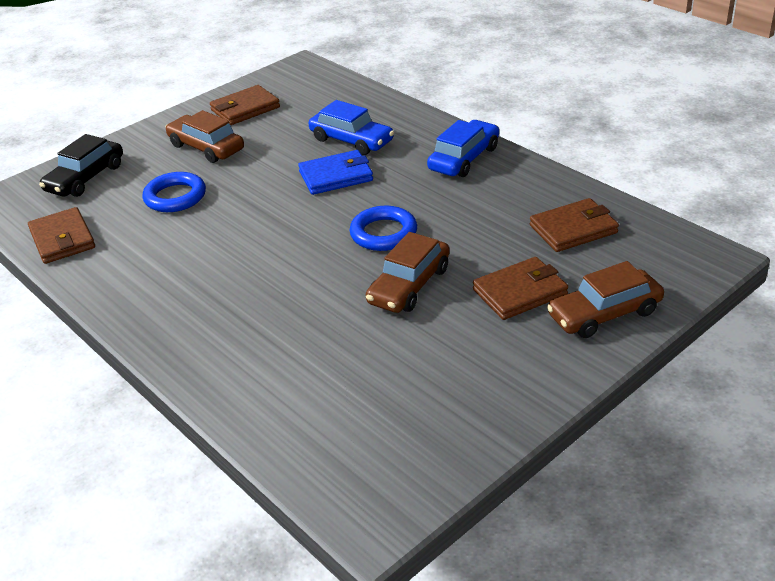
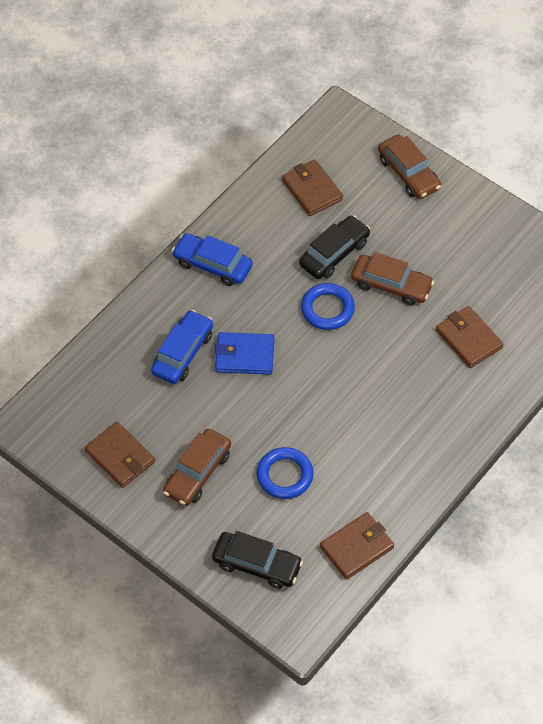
camera: 100 degrees left, 20 degrees up
(336, 176) = (245, 355): blue wallet -> blue wallet turned 60 degrees counterclockwise
(468, 242) = (334, 253): none -> black car
(520, 292) = (391, 219): brown wallet -> brown wallet (468, 339)

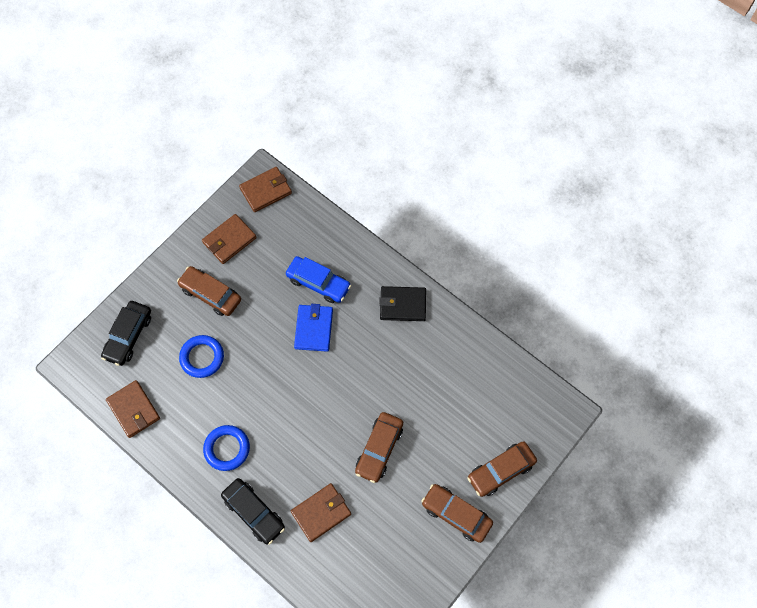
camera: 90 degrees right, 10 degrees up
(213, 265) = (402, 305): blue car -> black wallet
(312, 190) = (480, 386): brown wallet -> brown wallet (266, 191)
(327, 309) = (356, 395): blue ring -> blue ring (227, 448)
(334, 253) = (413, 402): black car -> black car (254, 512)
(459, 213) = (456, 514): none -> brown car

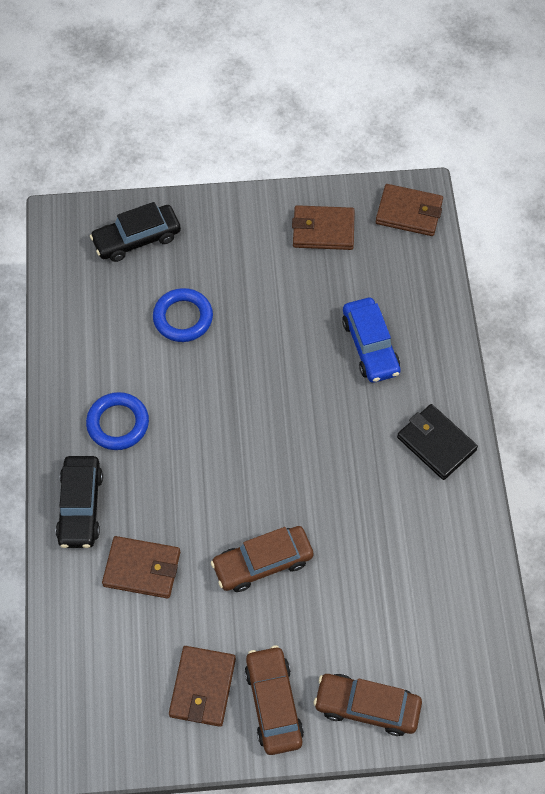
camera: 45 degrees right, 5 degrees down
(134, 410) = (72, 310): brown wallet -> brown wallet (202, 687)
(211, 294) = (252, 266): brown car -> none
(314, 329) = (319, 386): blue wallet -> none

